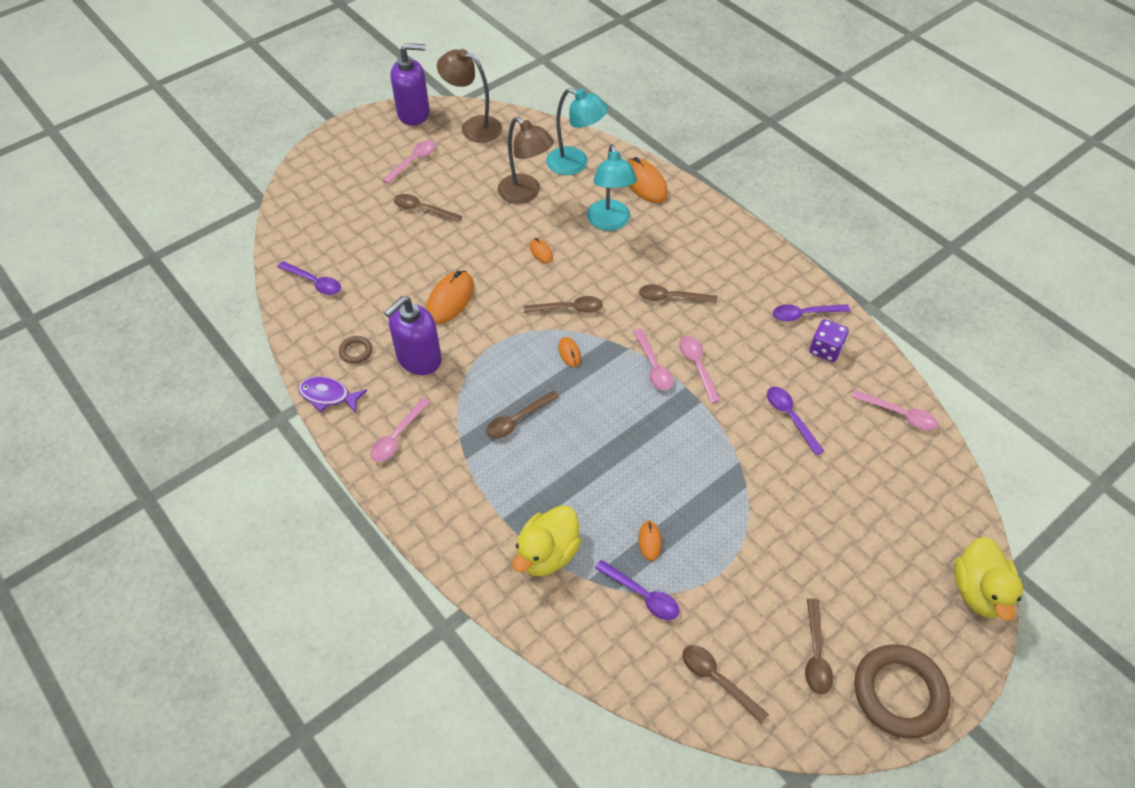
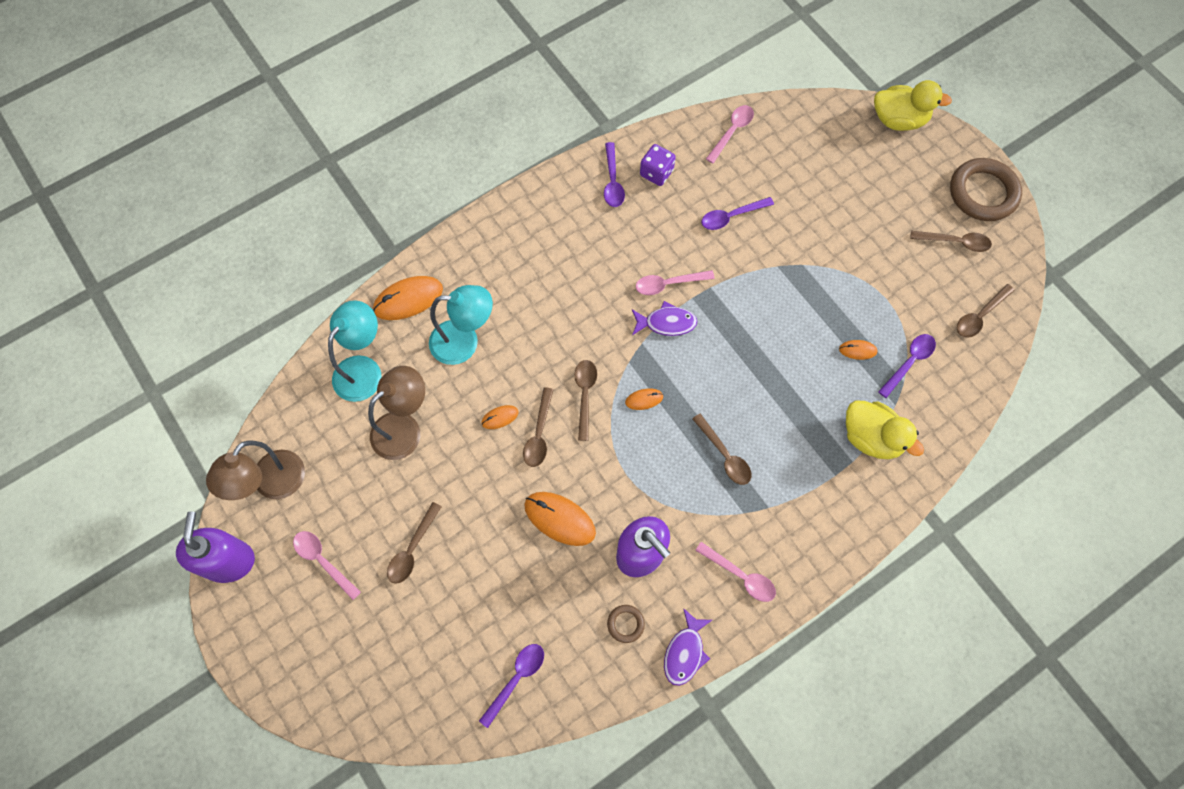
camera: 85 degrees left, 15 degrees up
(653, 366) = (666, 323): pink spoon -> purple fish
(671, 297) = (579, 295): brown spoon -> brown spoon (539, 434)

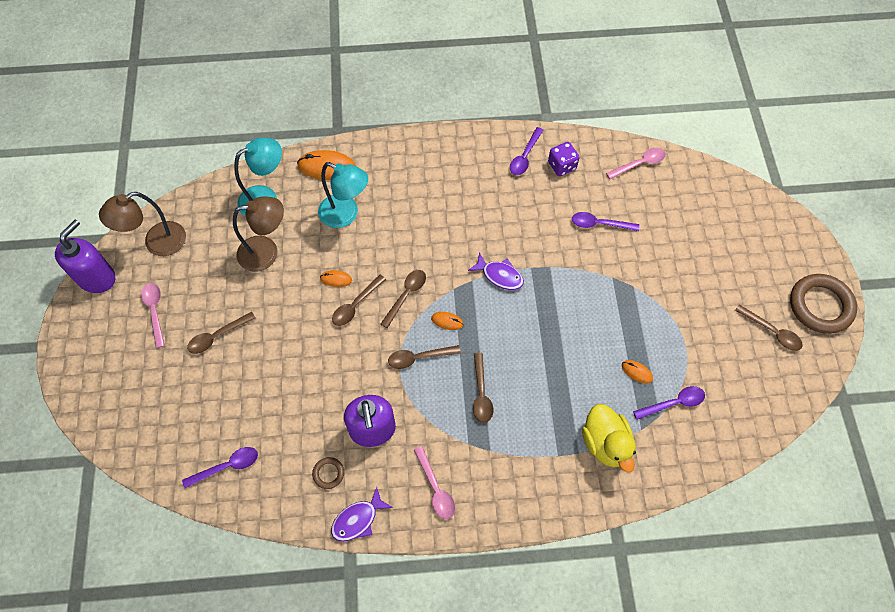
camera: 30 degrees right, 5 degrees down
(560, 519) = (331, 372): orange mouse -> none
(668, 284) = (519, 248): pink spoon -> none
(898, 120) = (782, 217): yellow duck -> none
(979, 316) = (756, 398): brown spoon -> brown spoon (418, 358)

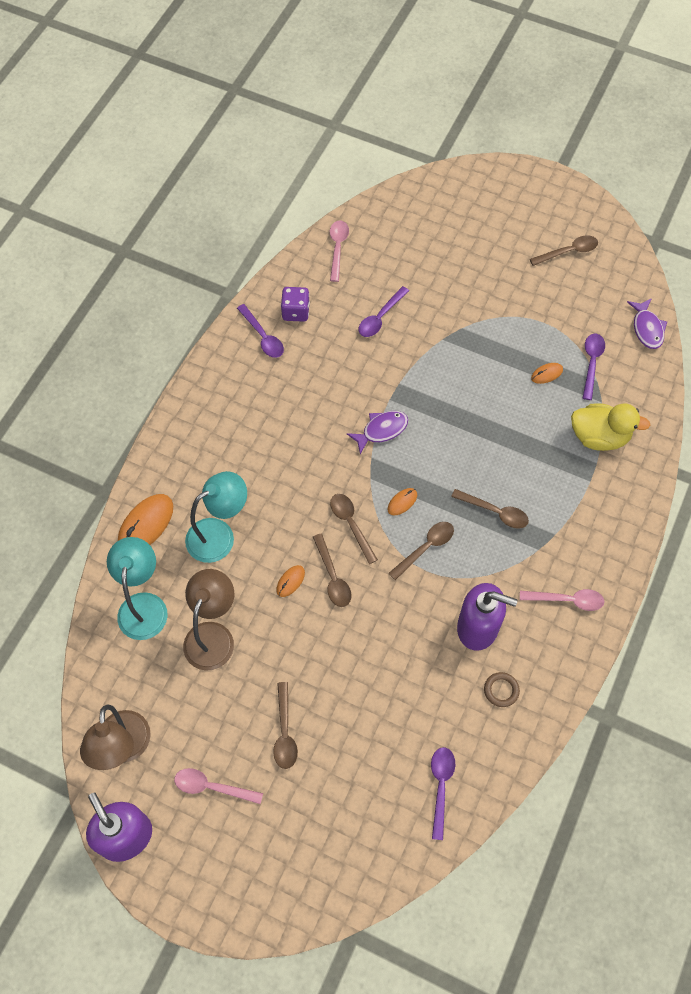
camera: 60 degrees left, 0 degrees up
(358, 519) = (562, 685): purple fish -> purple fish (647, 328)
(418, 358) = (426, 548): brown spoon -> brown spoon turned 150 degrees counterclockwise
(820, 306) = (565, 203): brown ring -> none

